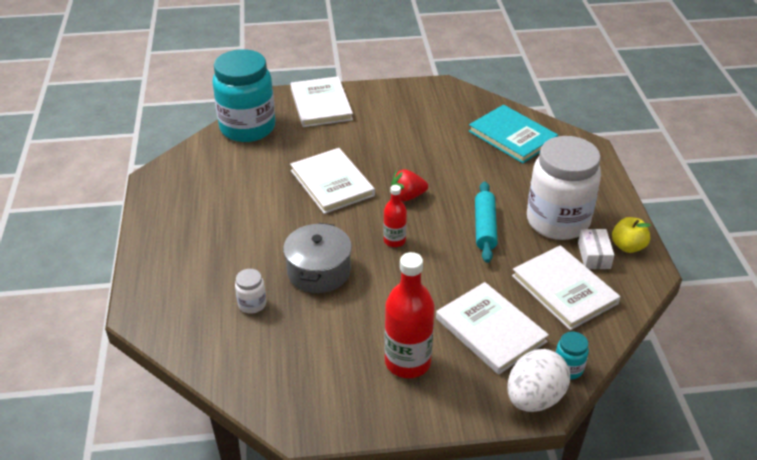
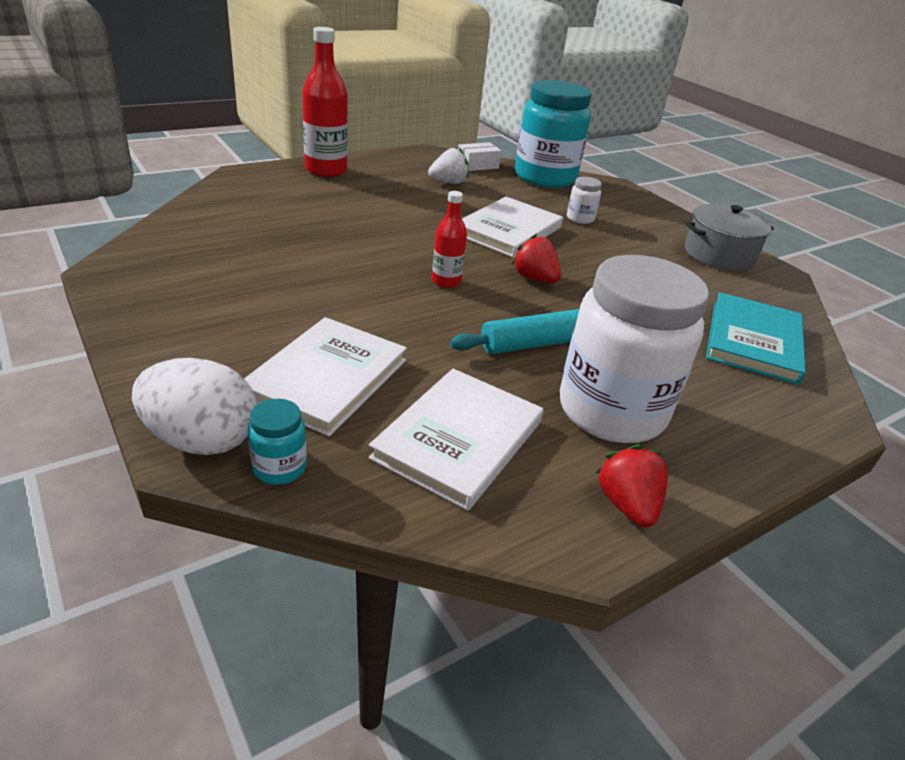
camera: 60 degrees right, 5 degrees down
(228, 186) = (448, 182): none -> white strawberry
(252, 304) = (284, 219): white jar -> white jar (580, 218)
(319, 271) = (358, 244): grey pot -> grey pot (719, 255)
(321, 104) = (632, 206): white book -> none
(407, 362) = (235, 321): red bottle -> red bottle (326, 170)
(594, 256) = (566, 463): white box -> white box (477, 165)
(628, 246) = (627, 505): yellow apple -> red strawberry

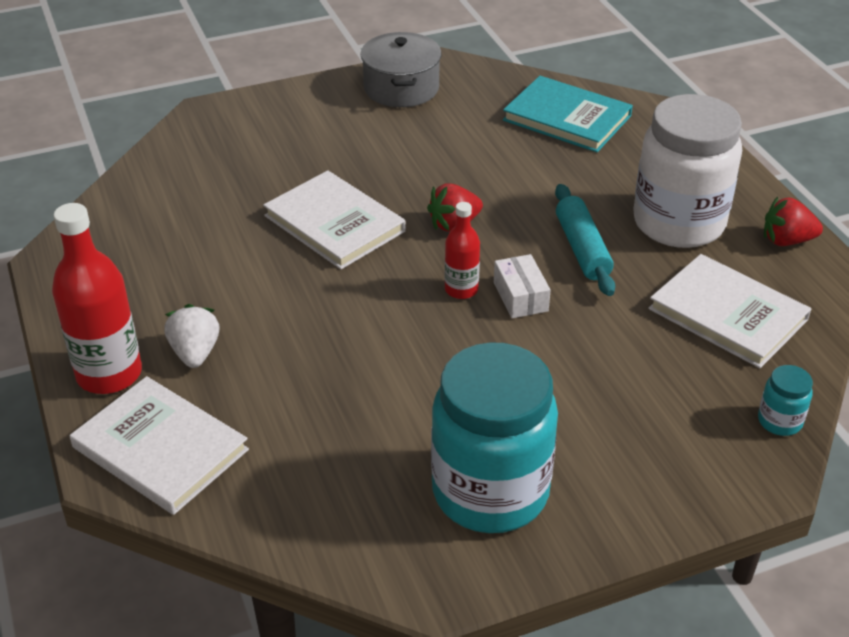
camera: 75 degrees left, 5 degrees up
(201, 439) = (752, 472): white egg -> none
(327, 378) = (651, 389): white book -> white book (160, 448)
(448, 182) = (176, 253): white strawberry -> white strawberry (195, 353)
(477, 165) = (116, 218): white box -> white box (520, 297)
(545, 178) = (172, 164): turquoise jar -> turquoise jar (490, 492)
(580, 218) = (305, 162): white jar -> none

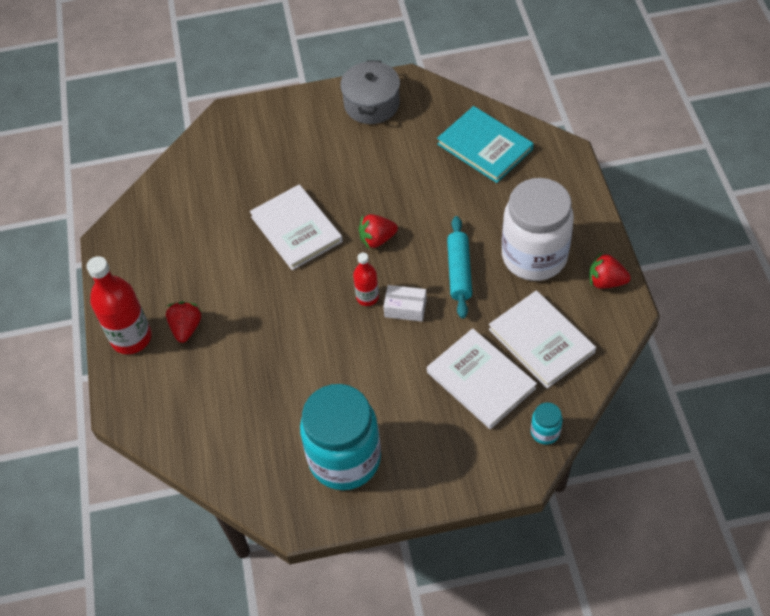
camera: 15 degrees right, 15 degrees up
(160, 448) = (154, 398): white book -> white book (481, 380)
(195, 353) = (186, 328): white strawberry -> red strawberry
(520, 297) = (405, 308): white box -> white box turned 75 degrees counterclockwise

